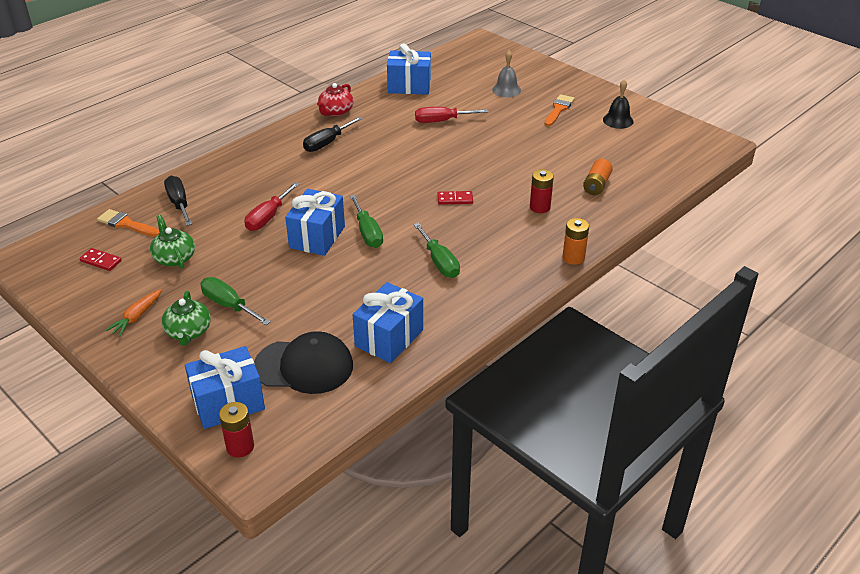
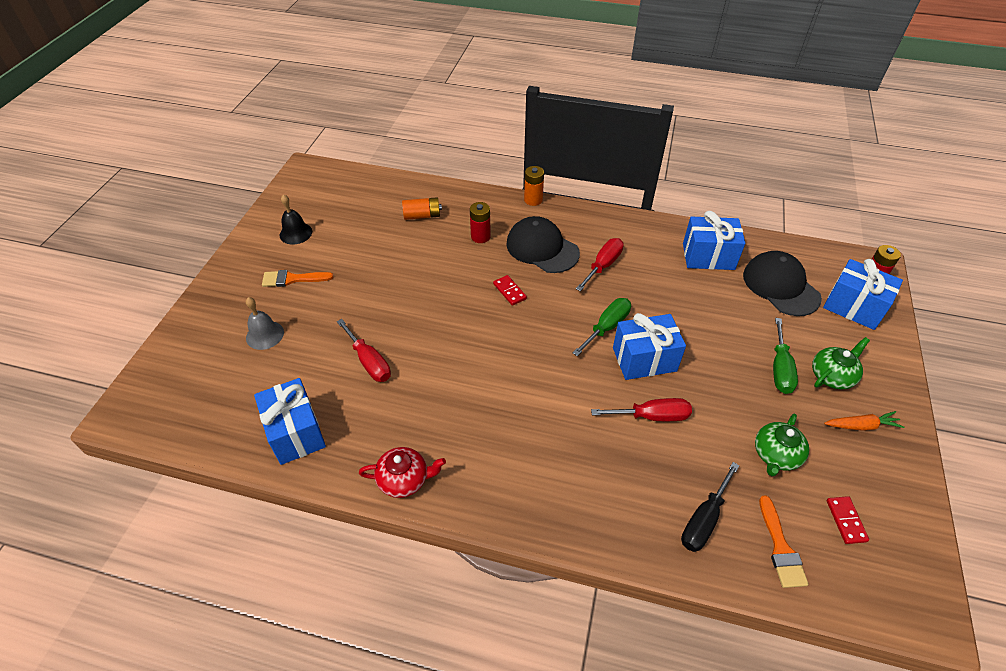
camera: 120 degrees left, 10 degrees up
(327, 143) = (482, 446): black screwdriver -> none
(439, 262) = (603, 265): green screwdriver -> red screwdriver
(494, 236) = (542, 248): none -> black cap

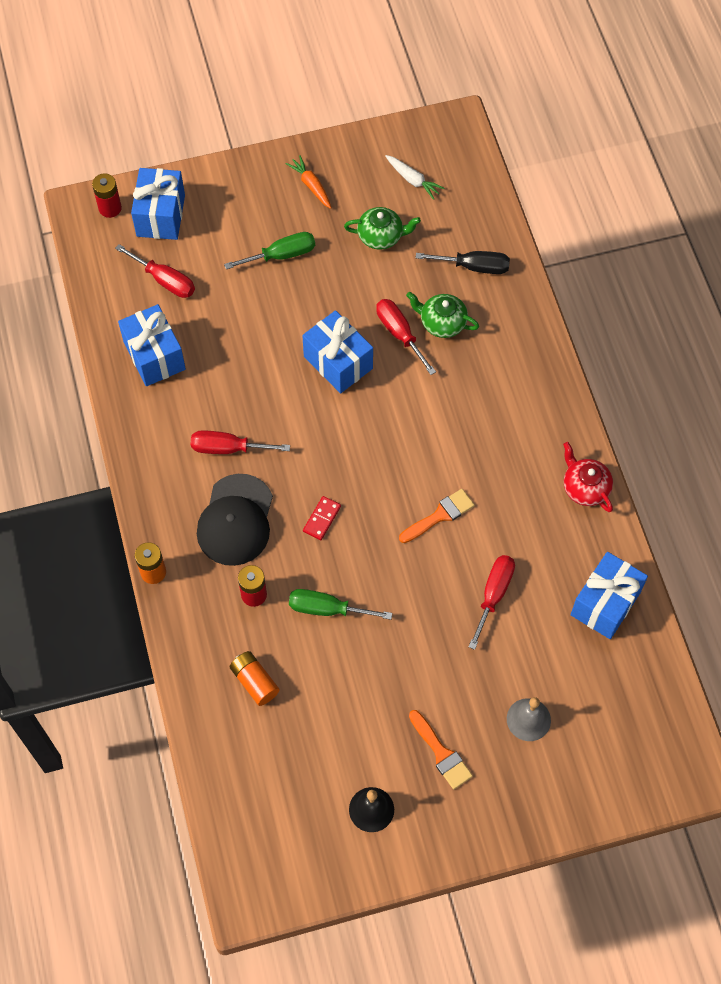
camera: 120 degrees left, 15 degrees up
(607, 327) = (316, 409): green screwdriver -> green screwdriver (327, 609)
(780, 286) = (165, 280): black cap -> red screwdriver
(780, 548) = (464, 214): orange brush -> orange brush (440, 515)
(832, 376) = (265, 215): green teapot -> green teapot (442, 322)
(846, 521) = (413, 180): red domino -> white carrot

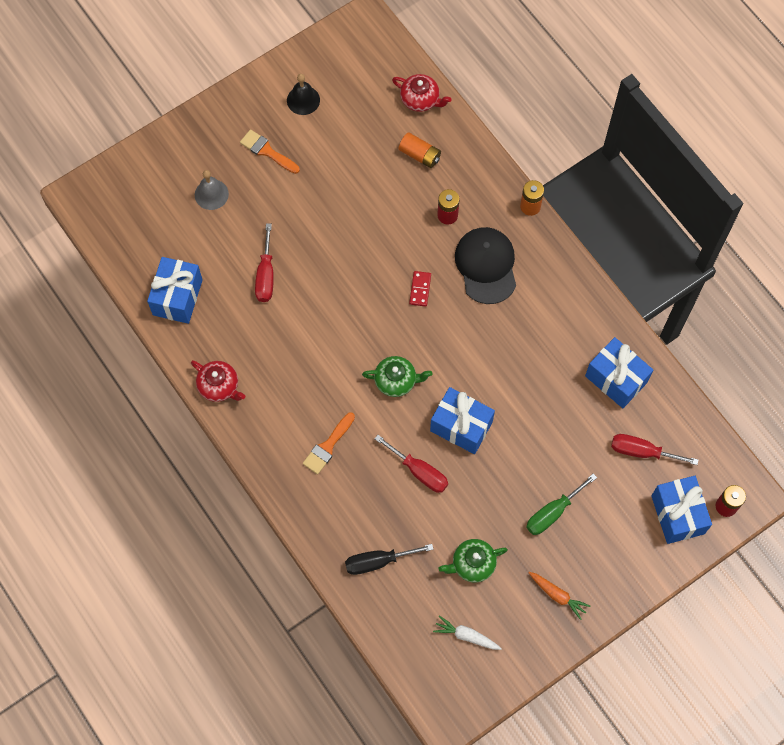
camera: 160 degrees right, 5 degrees up
(222, 756) = (420, 99): none -> red teapot
(228, 448) = (518, 321): red screwdriver -> none
(327, 609) = (388, 223): green screwdriver -> none
(440, 515) = (328, 323): orange brush -> orange brush (328, 446)
(442, 322) = (386, 495): green teapot -> green teapot (396, 381)

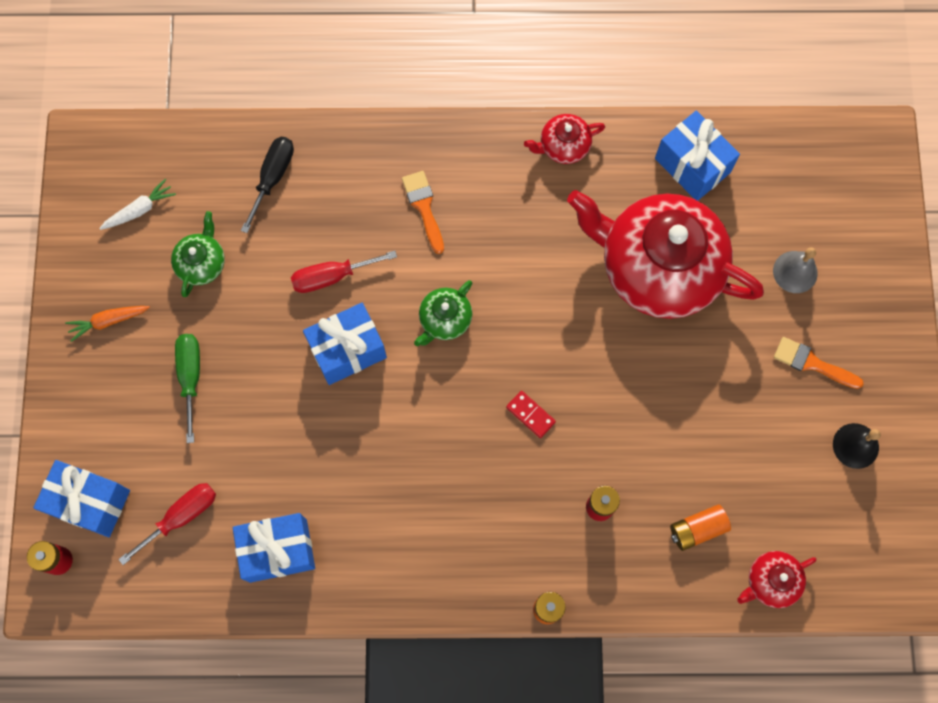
camera: 125 degrees right, 5 degrees up
(265, 275) = (658, 266): red screwdriver -> red teapot
(267, 151) = (812, 363): orange brush -> orange brush turned 135 degrees counterclockwise
(486, 266) = (508, 506): black cap -> none

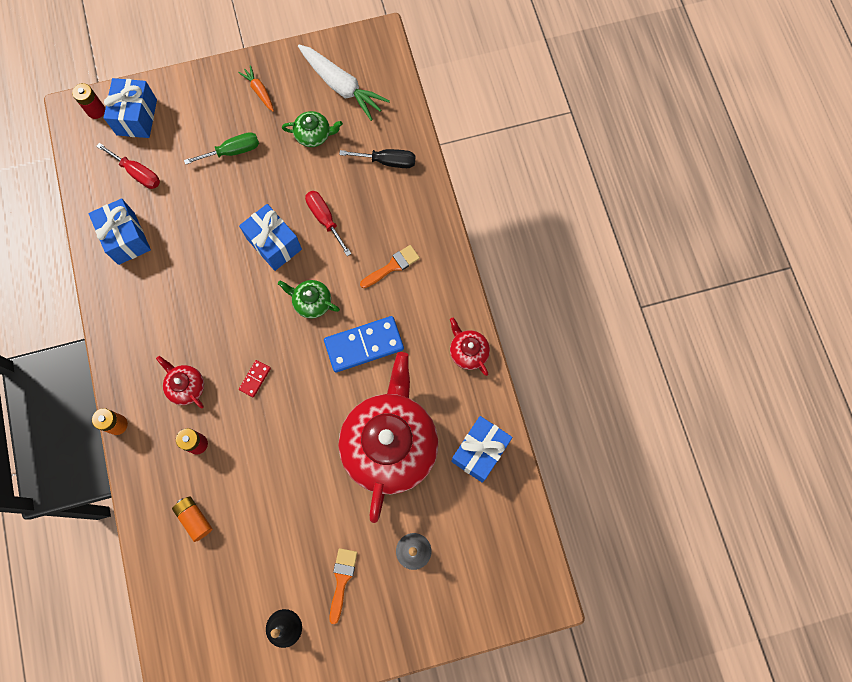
camera: 75 degrees right, 0 degrees up
(140, 209) = (342, 86): white carrot -> white carrot, size x1.96
(521, 268) = (364, 345): none -> blue domino
(771, 581) = (166, 583): red teapot -> red teapot (186, 386)

